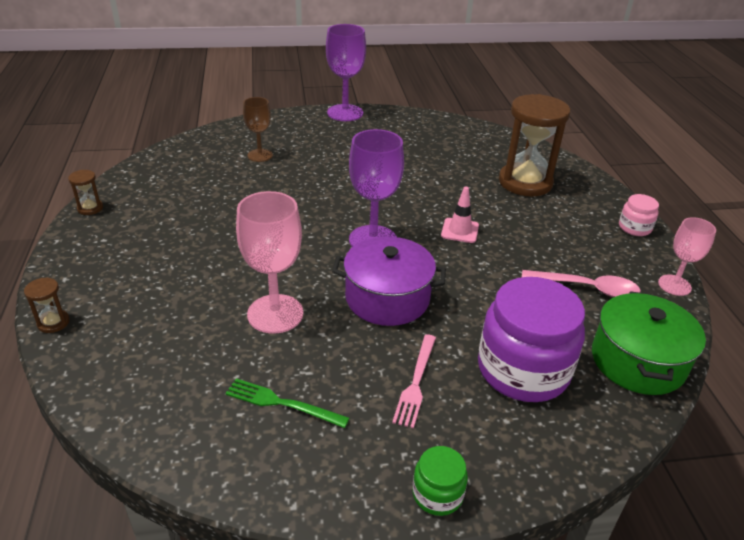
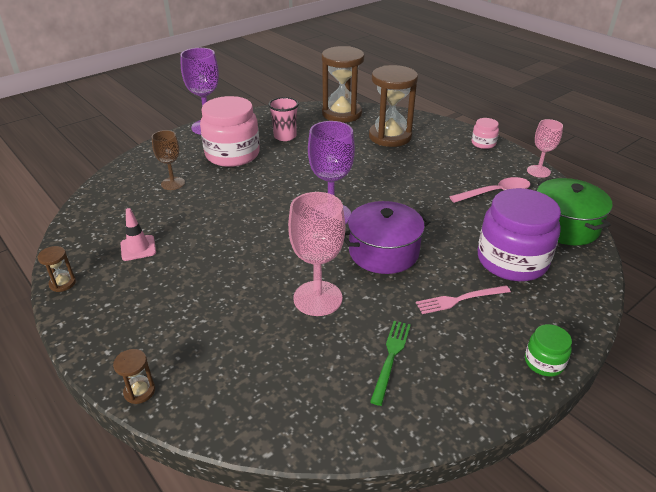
camera: 30 degrees left, 0 degrees up
(282, 403) = (391, 358): green fork -> green fork turned 120 degrees clockwise
(340, 146) = (232, 154): none -> pink jar
(410, 145) = (285, 136): none -> pink cup
(416, 382) = (460, 299): pink fork -> pink fork turned 90 degrees clockwise
(460, 231) = (382, 185): pink traffic cone -> pink traffic cone (138, 248)
(496, 141) = (342, 114): none -> brown hourglass

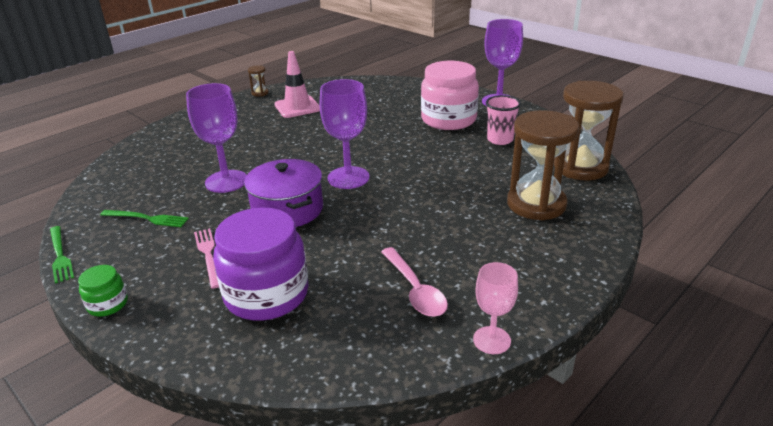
camera: 85 degrees right, 5 degrees down
(138, 248) = (297, 107): pink traffic cone -> pink traffic cone, size x1.57
(139, 391) = (154, 132): brown hourglass -> none
(173, 183) = (389, 103): brown goblet -> none
(317, 298) = (226, 181): pink goblet -> purple goblet
(467, 428) = (60, 255): none -> green fork
(483, 143) = (559, 285): pink jar -> none
(564, 226) = (340, 351): green pot -> none

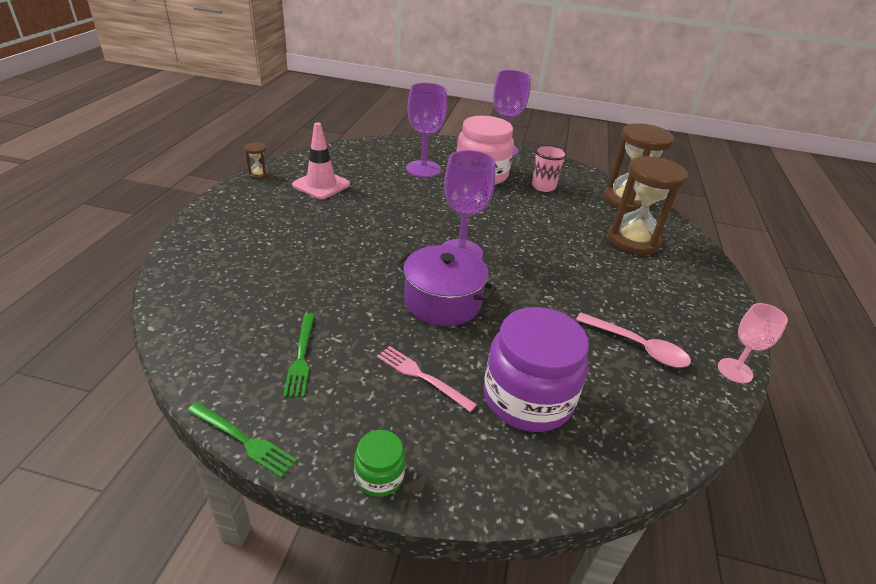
camera: 35 degrees left, 5 degrees up
(147, 218) = (301, 357): green fork -> green fork turned 105 degrees clockwise
(226, 181) = (342, 287): purple goblet -> purple goblet (423, 169)

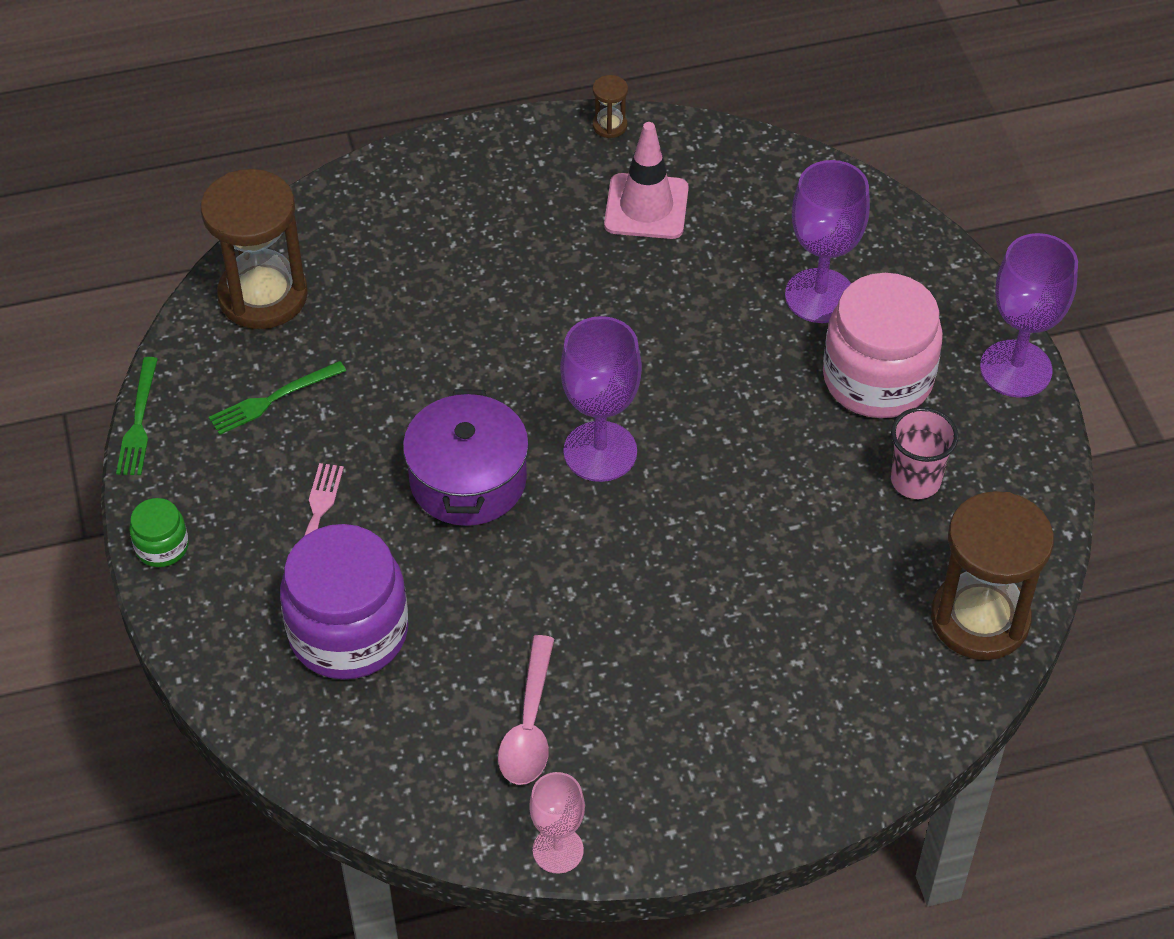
camera: 65 degrees right, 15 degrees up
(633, 241) = (828, 660): brown hourglass -> brown hourglass (263, 296)

